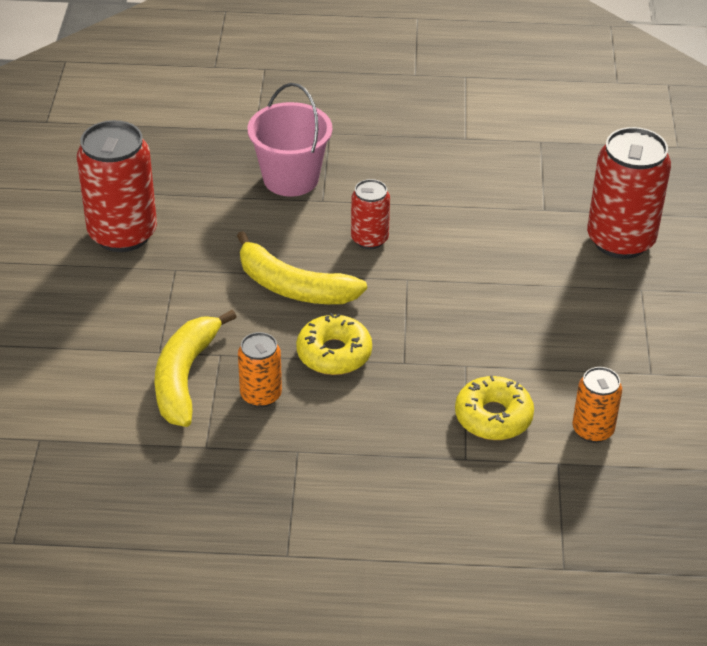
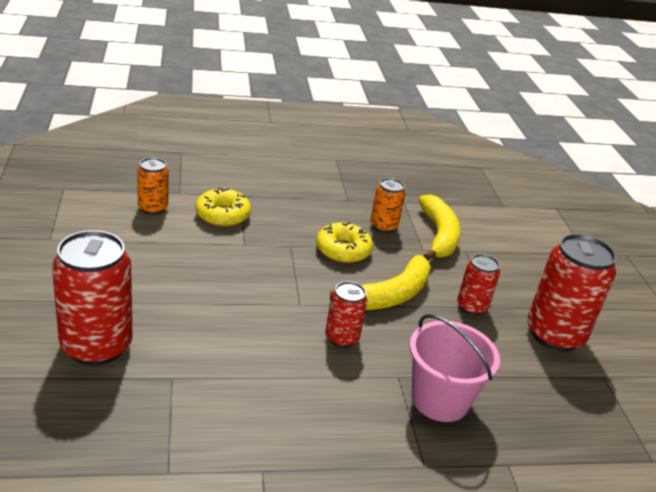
camera: 165 degrees right, 10 degrees down
(201, 270) = (472, 307): none -> red can
(294, 287) = (391, 295): yellow banana -> yellow banana turned 120 degrees clockwise

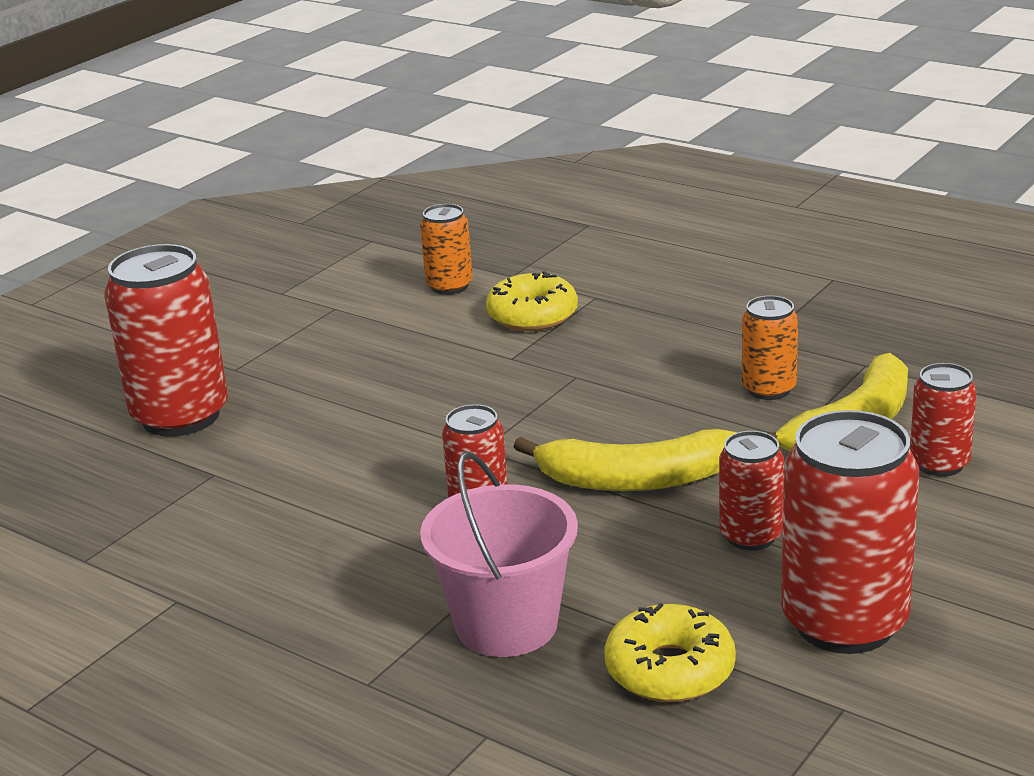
camera: 50 degrees right, 5 degrees down
(343, 250) = (648, 403): yellow donut -> yellow donut (670, 669)
(490, 243) = (939, 464): none -> red can

